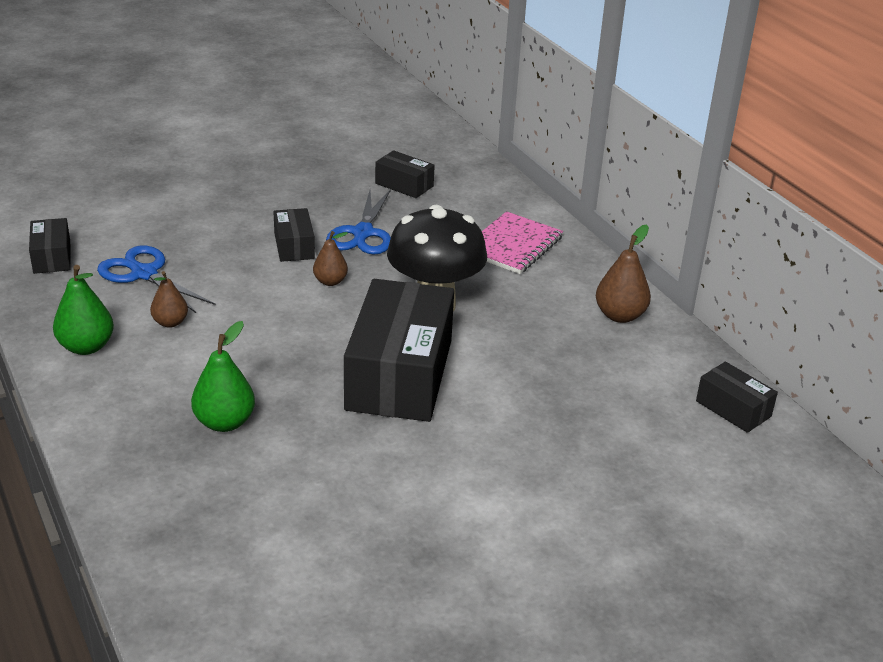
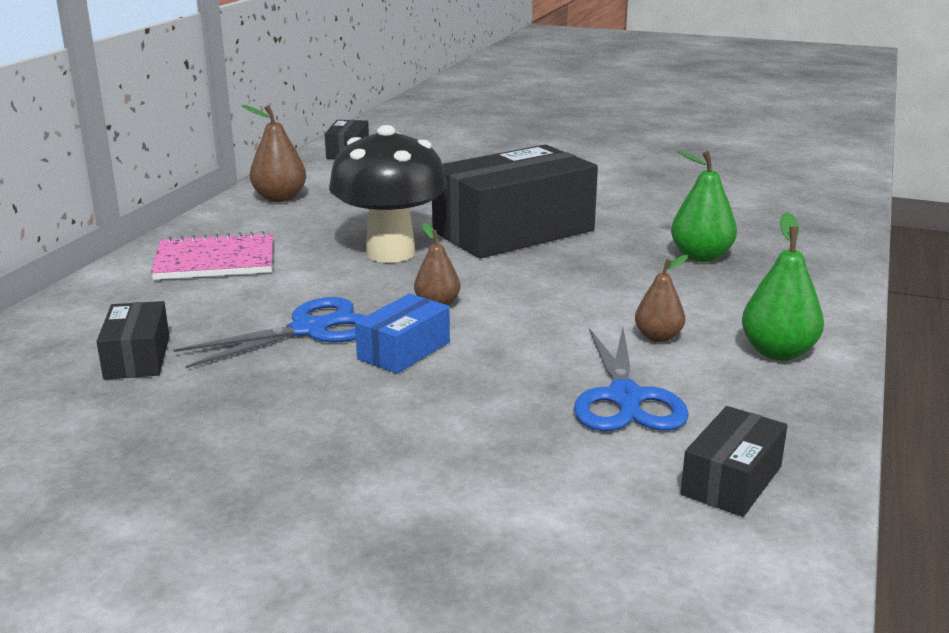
camera: 130 degrees left, 10 degrees down
(294, 246) = (404, 350): black box -> blue box

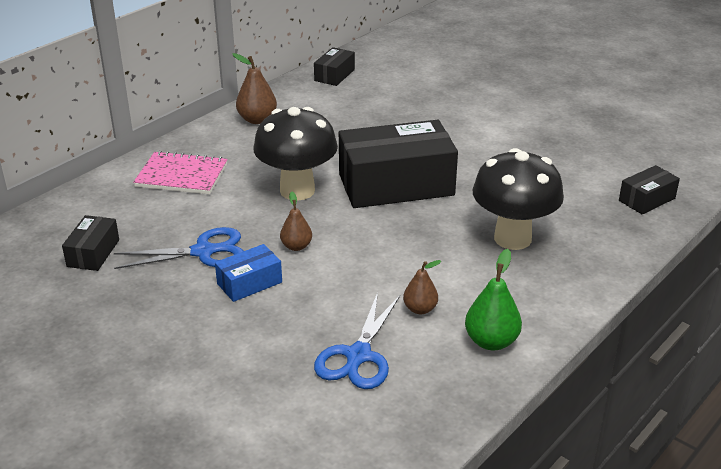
camera: 20 degrees right, 10 degrees up
(701, 257) = (512, 238): green pear -> black mushroom
(731, 480) = (373, 436): black box -> black box (646, 199)

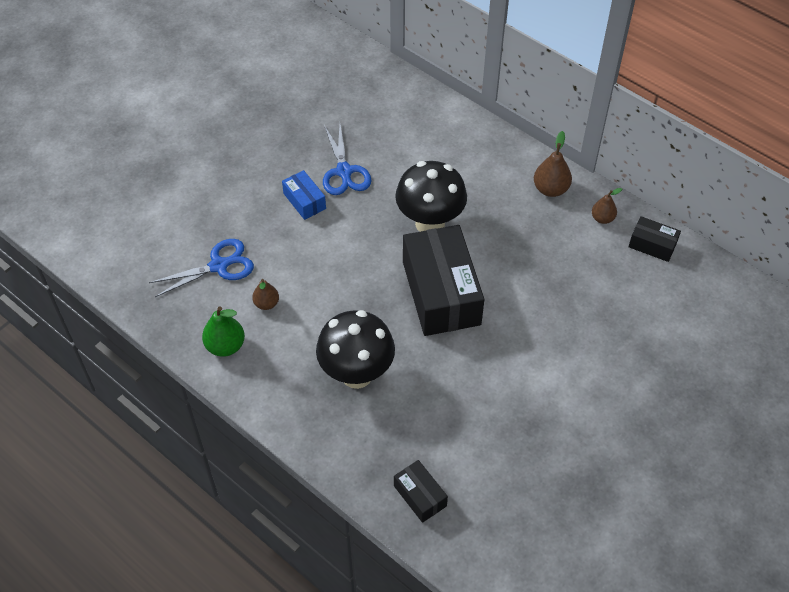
camera: 90 degrees right, 20 degrees up
(93, 253) = (344, 111): black box -> none
(182, 175) = (451, 147): pink notebook -> none
(296, 246) = (349, 226): brown pear -> brown pear (602, 218)
(358, 356) = (219, 266): blue scissors -> blue scissors turned 135 degrees clockwise

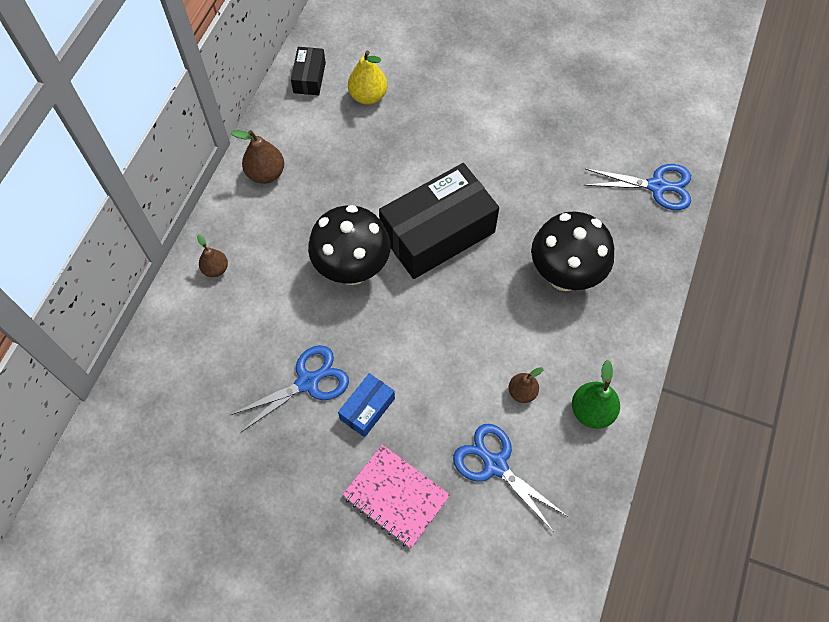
camera: 110 degrees left, 10 degrees up
(229, 200) = (396, 496): none -> pink notebook
(420, 496) = (657, 186): black box -> blue scissors
(602, 218) = (290, 122): brown pear -> brown pear (215, 269)
(615, 284) = (368, 96): none -> yellow pear

